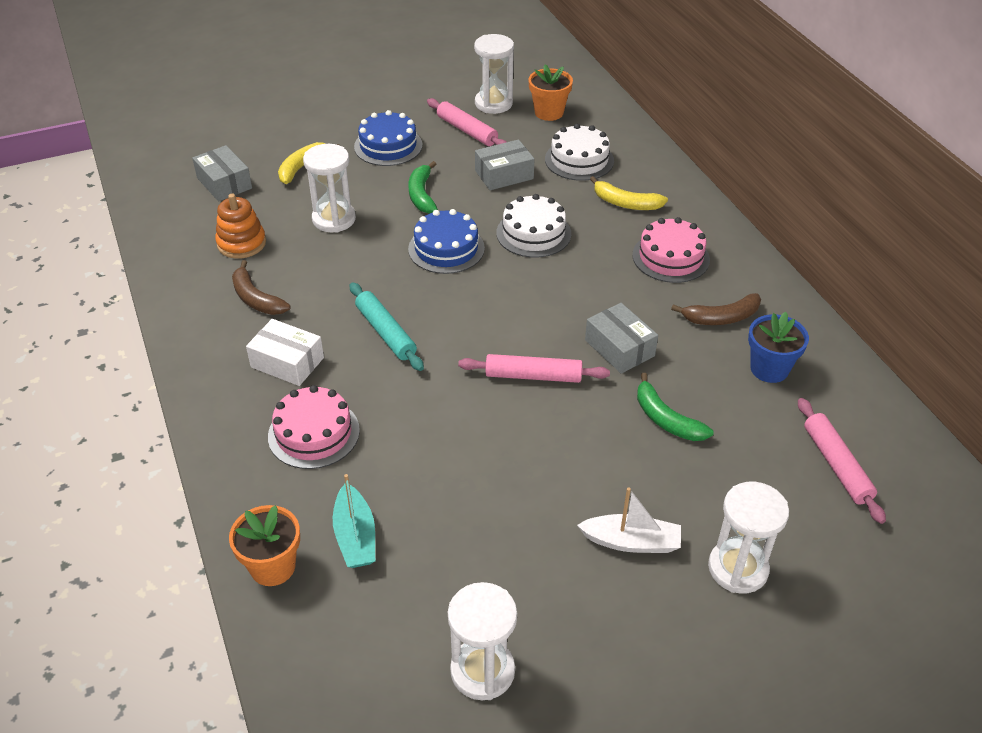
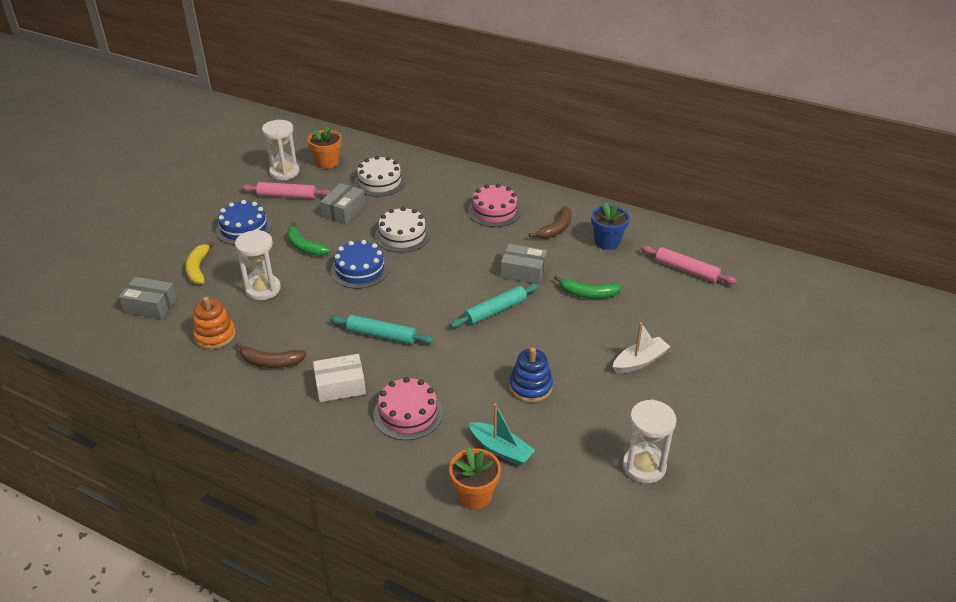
camera: 40 degrees left, 5 degrees down
(468, 488) = (530, 387): none -> blue stacking toy
(533, 376) = (495, 311): pink rolling pin -> turquoise rolling pin
(625, 203) = (436, 194): yellow banana -> none
(738, 568) = (698, 342): white hourglass -> none

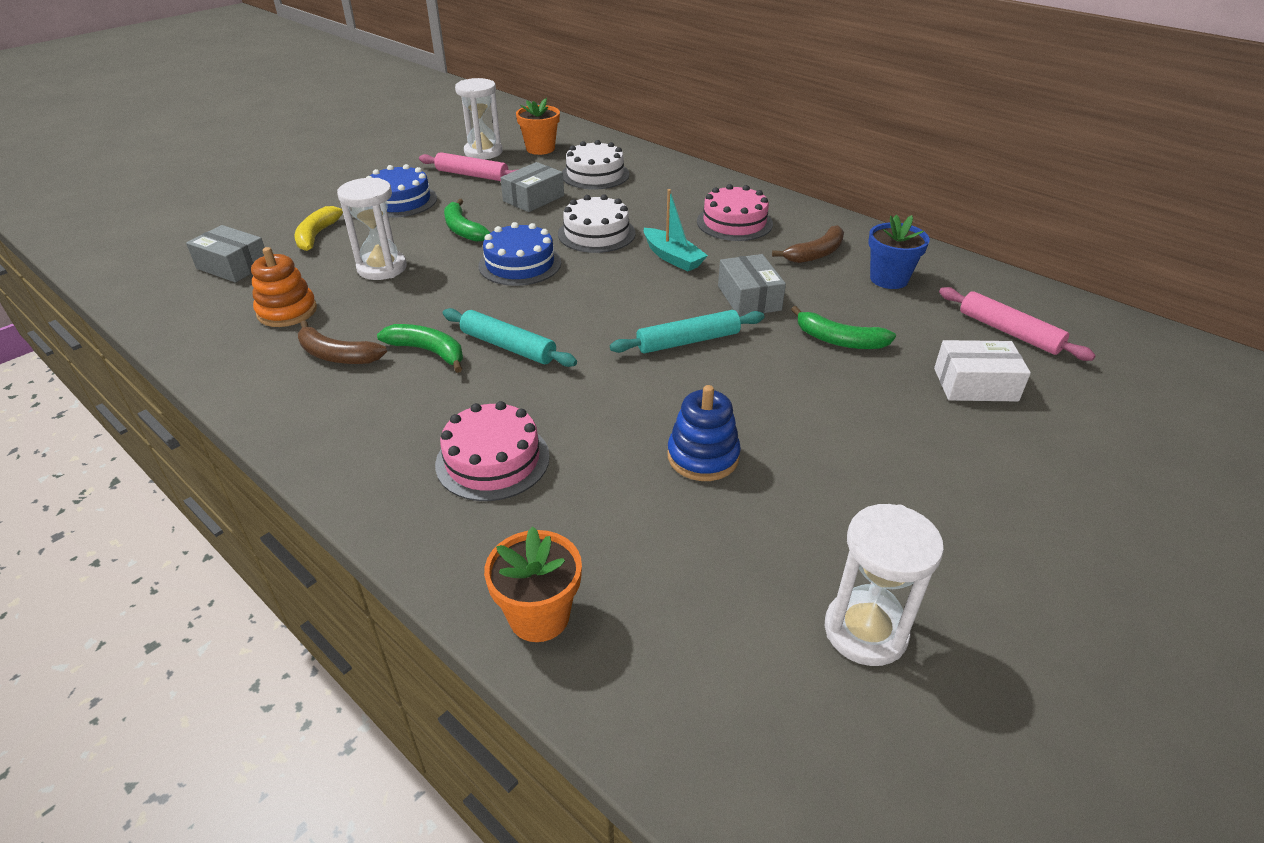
camera: 15 degrees right, 0 degrees up
(330, 348) = (428, 351): none -> green banana
(340, 386) = (414, 403): white box -> white box (975, 384)
(501, 449) = (616, 546): turquoise boat -> turquoise boat (672, 257)
(523, 271) = (749, 298): grey box -> grey box turned 45 degrees clockwise
(639, 361) = (900, 450): white boat -> none

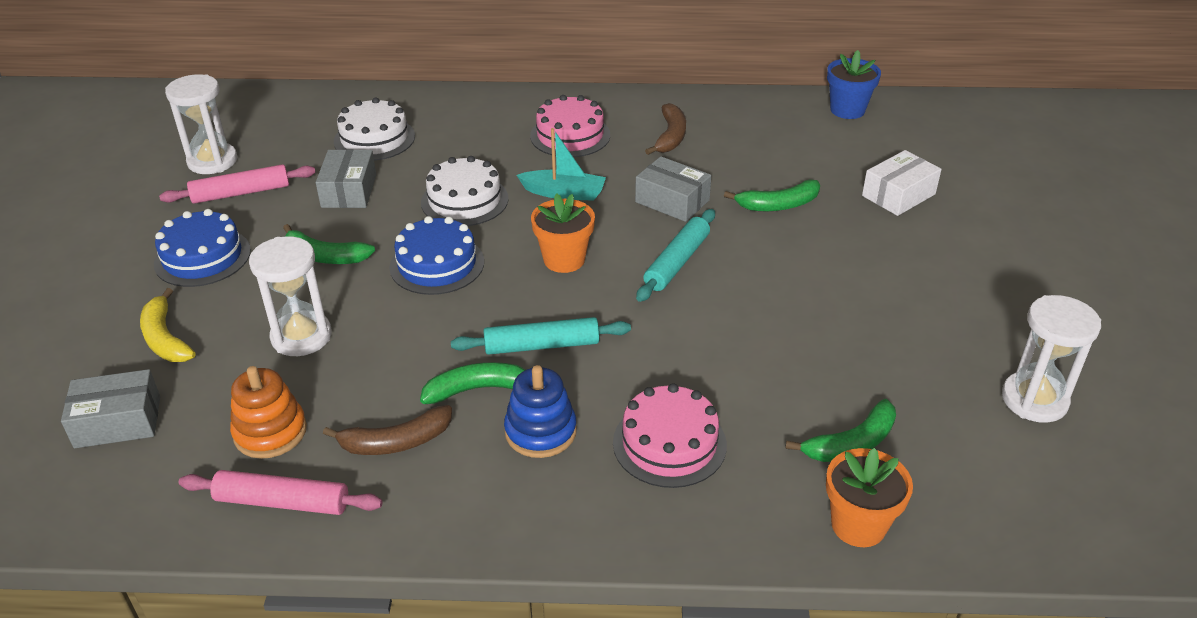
camera: 40 degrees left, 0 degrees up
(540, 149) = (273, 132): orange flower pot -> orange flower pot (564, 260)
(629, 551) = (851, 443): none -> green banana
(703, 456) = (807, 347): blue stacking toy -> blue stacking toy (540, 431)
(889, 279) = (748, 135): blue flower pot -> blue flower pot (847, 110)
(1009, 332) = (871, 143): pink rolling pin -> pink rolling pin (282, 502)

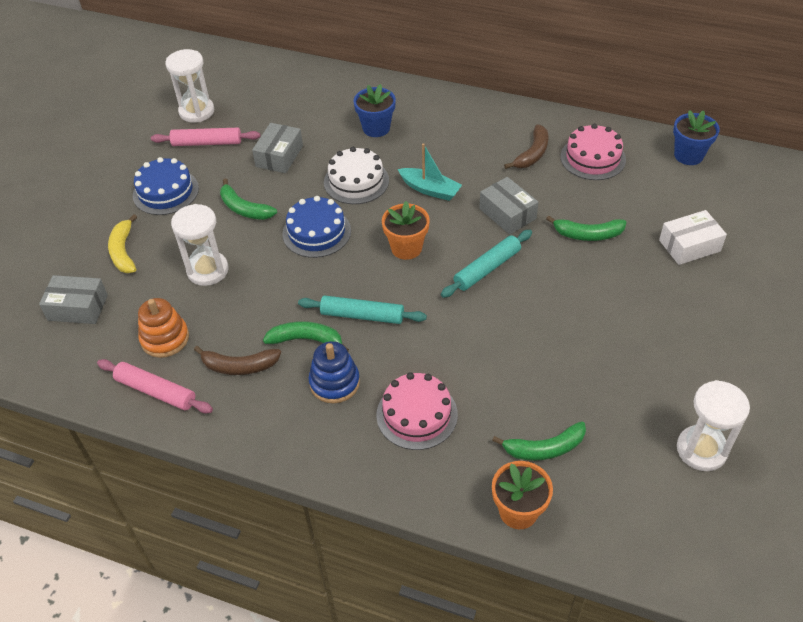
camera: 20 degrees right, 10 degrees up
(374, 139) = (313, 113): white cake -> none
(464, 141) = (376, 128): none -> blue flower pot
(570, 135) = (456, 138): pink cake -> pink cake (593, 158)

